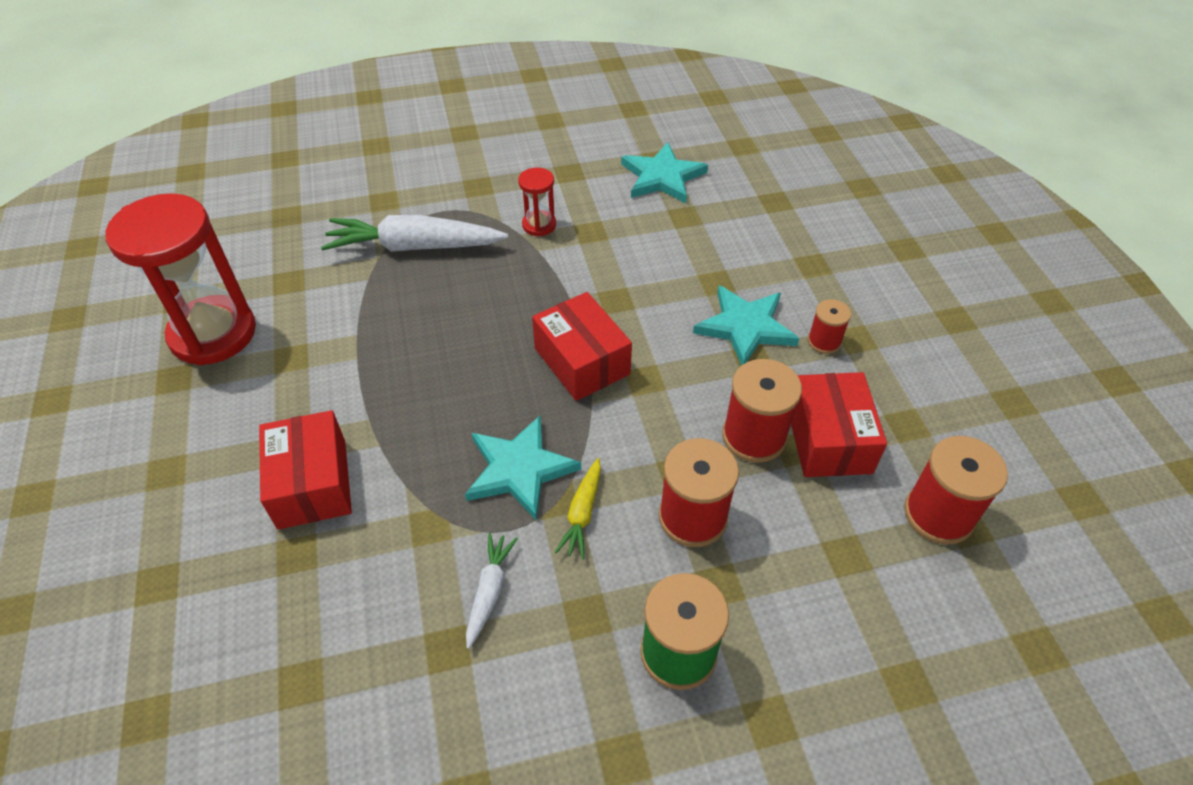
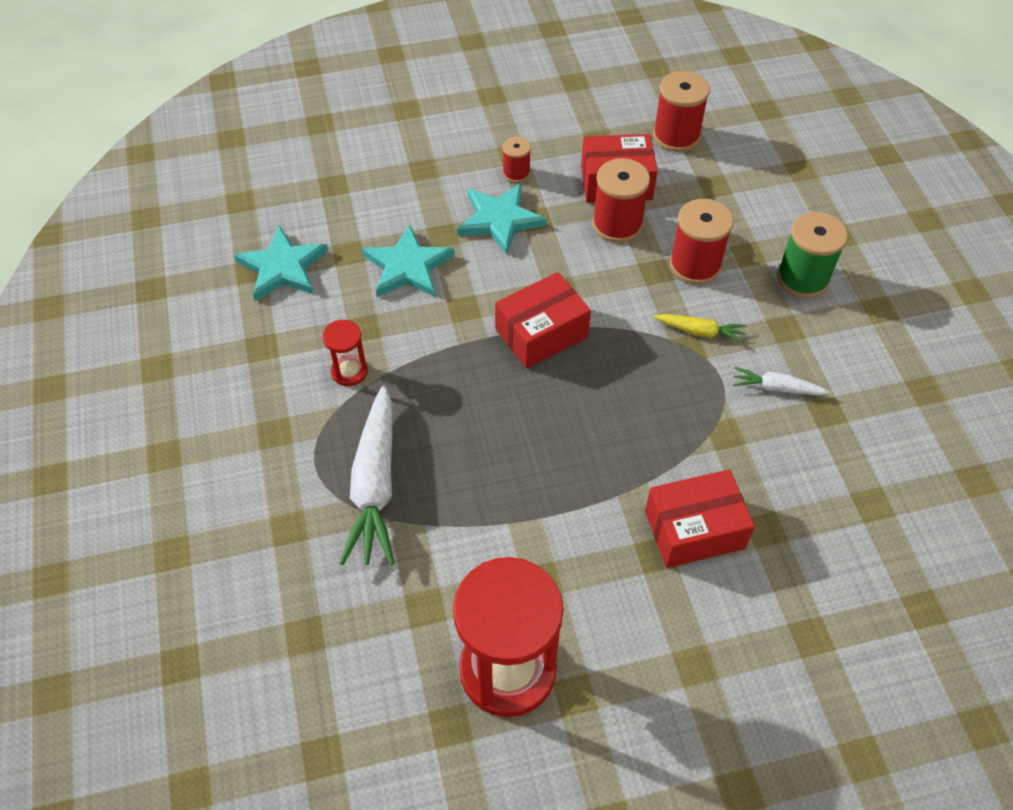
camera: 90 degrees left, 5 degrees up
(519, 469) = (663, 374): turquoise star -> turquoise star (408, 266)

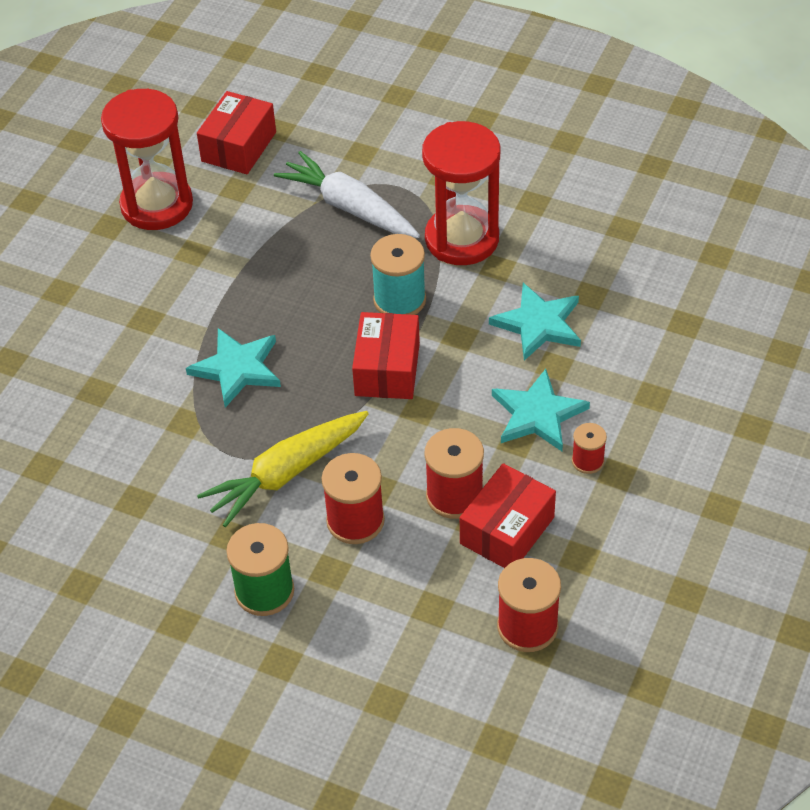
camera: 130 degrees right, 5 degrees down
(282, 267) = (609, 248): turquoise star -> turquoise star (237, 368)
(349, 371) = (462, 239): red hourglass -> red hourglass, size x2.21
(459, 371) = (399, 300): none -> turquoise spool
(694, 529) = (138, 351): red box -> red box (239, 147)
(700, 331) = (286, 473): yellow carrot -> yellow carrot, size x2.02
(777, 388) = (186, 484): white carrot -> none

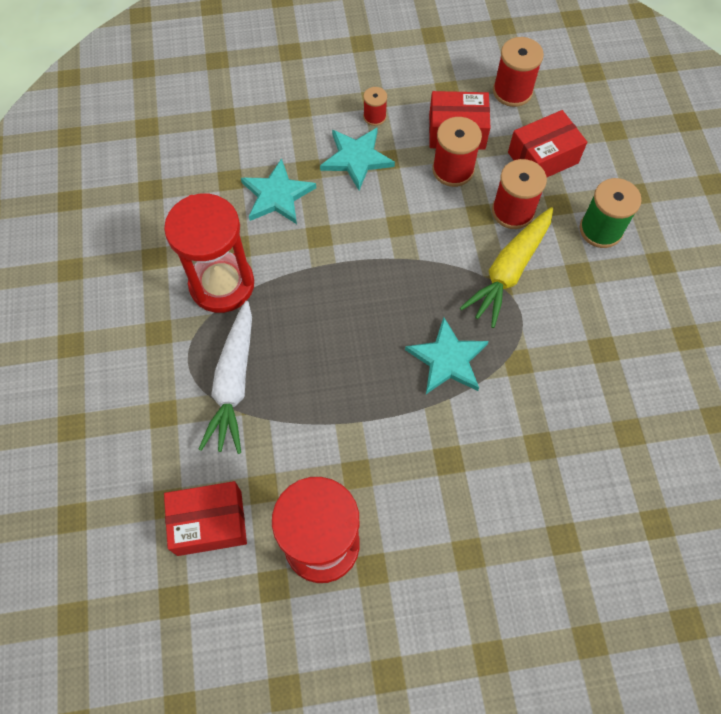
camera: 125 degrees left, 15 degrees up
(286, 473) = (509, 271): yellow carrot -> yellow carrot turned 105 degrees clockwise
(387, 369) = (379, 263): red box -> red box (543, 158)
(399, 300) = (310, 291): turquoise spool -> none

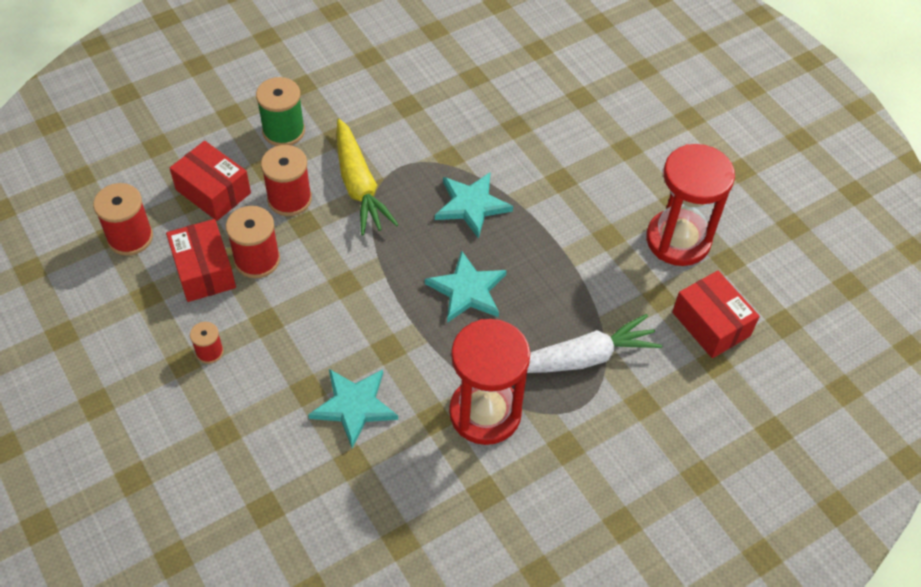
camera: 115 degrees left, 10 degrees down
(356, 158) = (275, 349): turquoise star -> turquoise star (467, 290)
(509, 271) = (359, 185): yellow carrot -> yellow carrot turned 60 degrees clockwise

